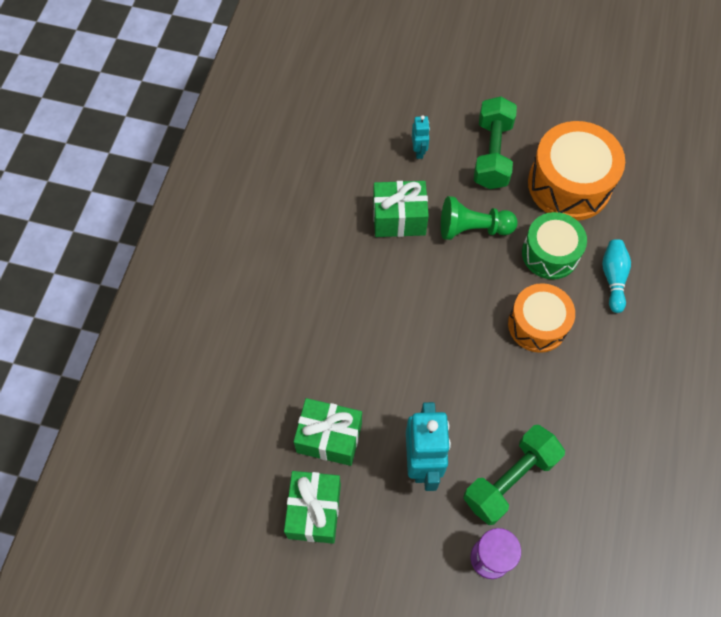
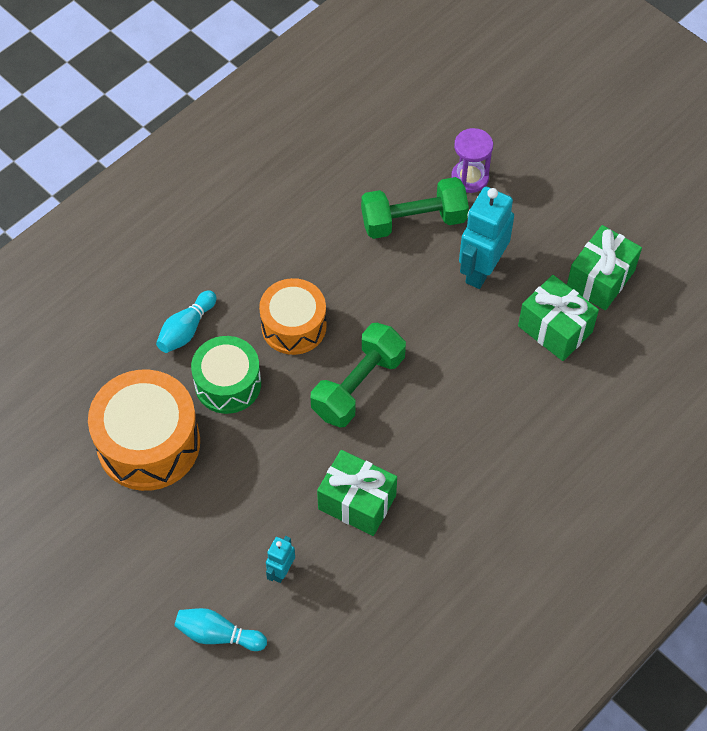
camera: 150 degrees left, 5 degrees down
(431, 97) = (218, 634): none -> turquoise bowling pin
(472, 228) = (286, 450): green pawn -> none
(492, 154) = (202, 522): green dumbbell -> green dumbbell (358, 386)

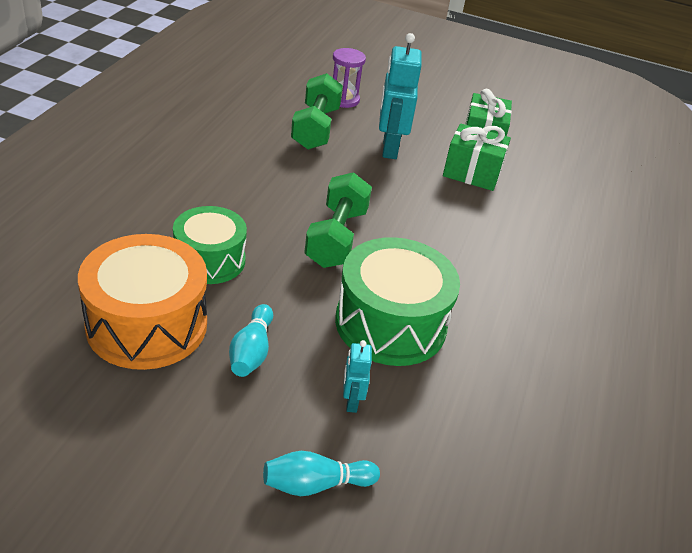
camera: 30 degrees left, 20 degrees down
(186, 329) = (146, 228): turquoise bowling pin -> turquoise bowling pin (251, 351)
(294, 326) = (252, 208): orange drum -> none
(357, 502) = (390, 323): green gift -> green drum
(413, 221) = (315, 128): green dumbbell -> green dumbbell turned 45 degrees counterclockwise

